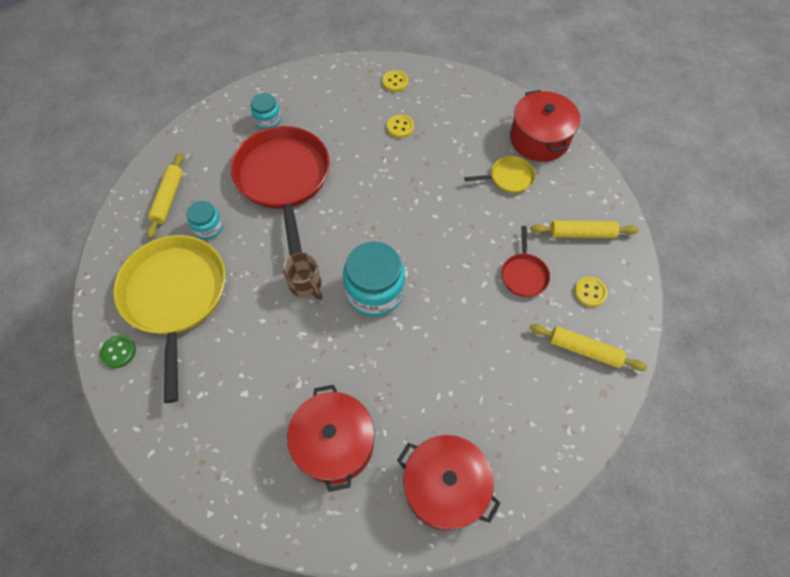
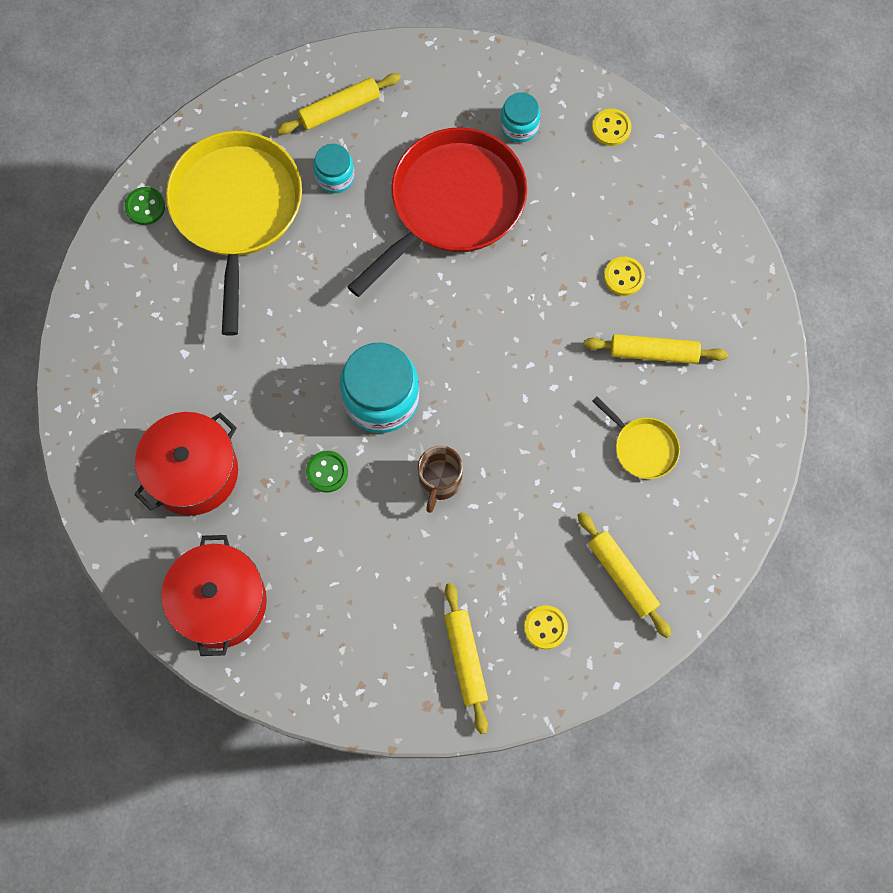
camera: 55 degrees right, 10 degrees up
(175, 296) = (236, 209): yellow pan -> yellow pan turned 45 degrees counterclockwise
(306, 285) = (339, 324): brown mug -> brown mug (439, 482)
(395, 82) = (691, 224): yellow button -> yellow button (611, 128)
(400, 354) = (327, 472): none -> green button
(456, 140) = (653, 353): none -> yellow rolling pin
(524, 274) = (516, 542): red pan -> none
(539, 139) = (733, 448): red pot -> none

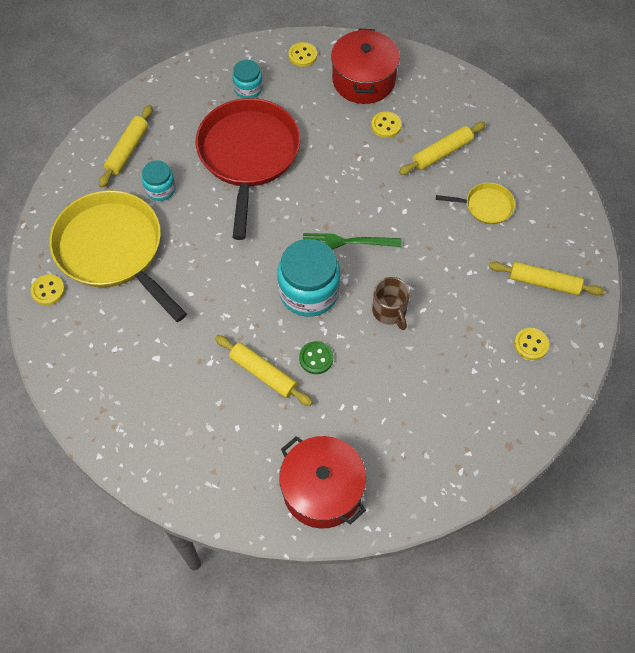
camera: 40 degrees left, 10 degrees down
(145, 207) = (48, 290): green button -> yellow button
(193, 472) = (229, 424): red pot -> red pot (363, 80)
(465, 375) = (347, 242): none -> green fork
(465, 659) = (504, 399): yellow rolling pin -> yellow rolling pin (263, 373)

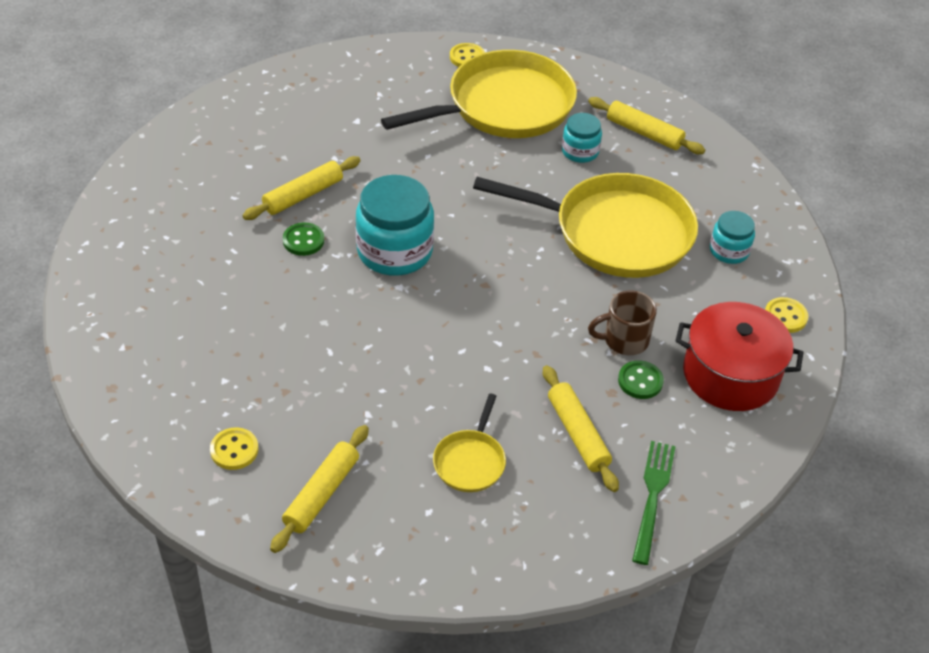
camera: 100 degrees right, 15 degrees down
(248, 155) = (616, 233): red pan -> yellow pan
(322, 490) = (146, 216): red pot -> none
(347, 242) = (455, 299): green fork -> green fork (653, 496)
(386, 125) = (640, 381): yellow button -> green button
(390, 311) = (339, 318): brown mug -> brown mug (624, 340)

